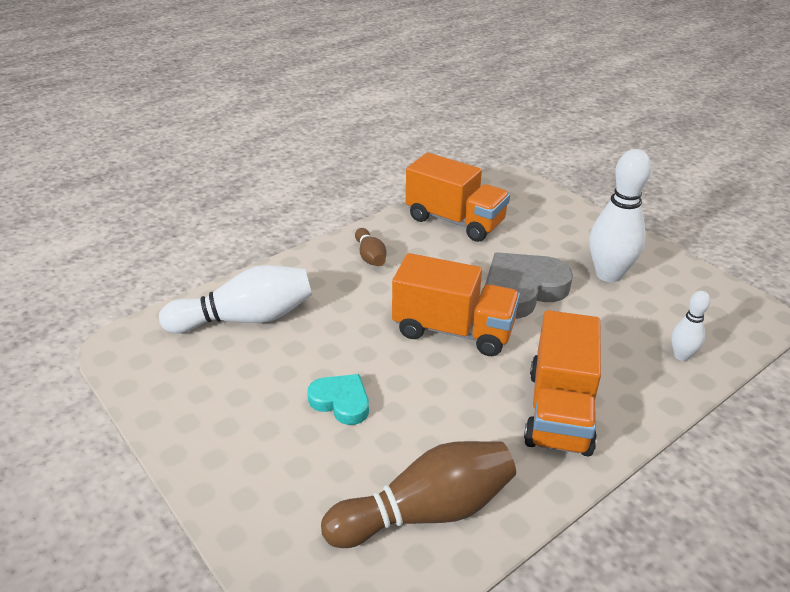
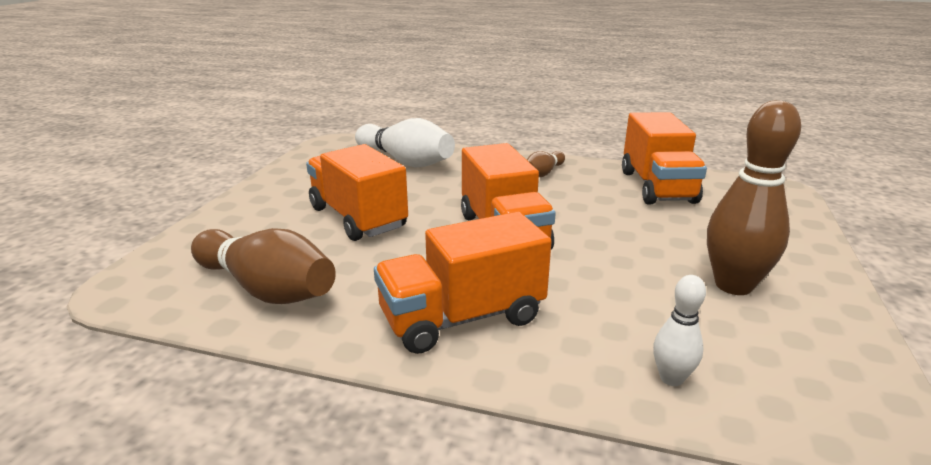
camera: 55 degrees right, 10 degrees down
(341, 402) = (357, 218): turquoise heart -> orange truck
(522, 290) = (615, 246): grey heart -> none
(608, 274) = (733, 285): white bowling pin -> brown bowling pin

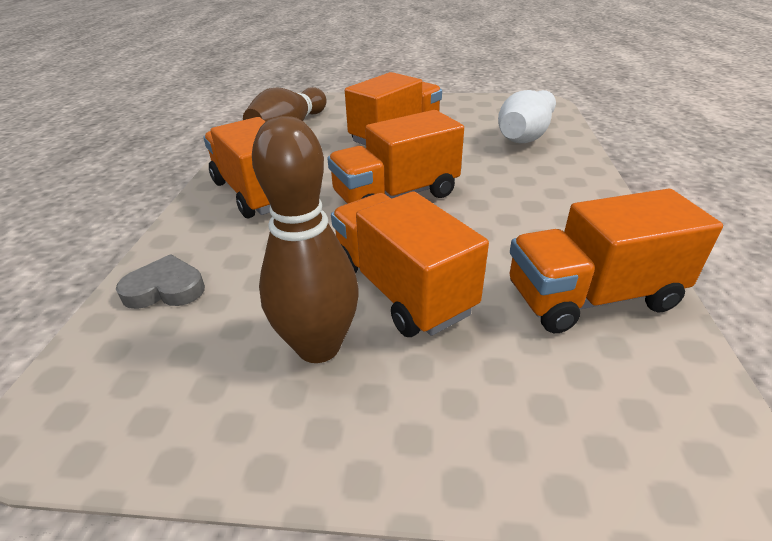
camera: 80 degrees right, 10 degrees up
(543, 173) = (561, 206): brown bowling pin -> none
(656, 246) = (401, 289): none -> orange truck
(671, 378) = (165, 289): white bowling pin -> grey heart

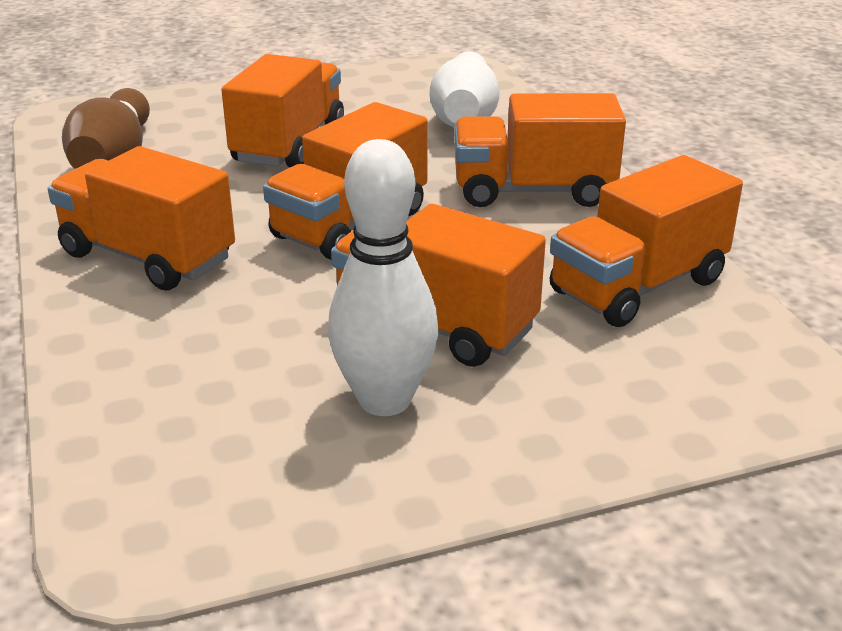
camera: 25 degrees left, 5 degrees down
(165, 289) = (134, 393): grey heart -> none
(318, 346) = (384, 400): brown bowling pin -> white bowling pin
(544, 196) = (533, 191): none -> orange truck

